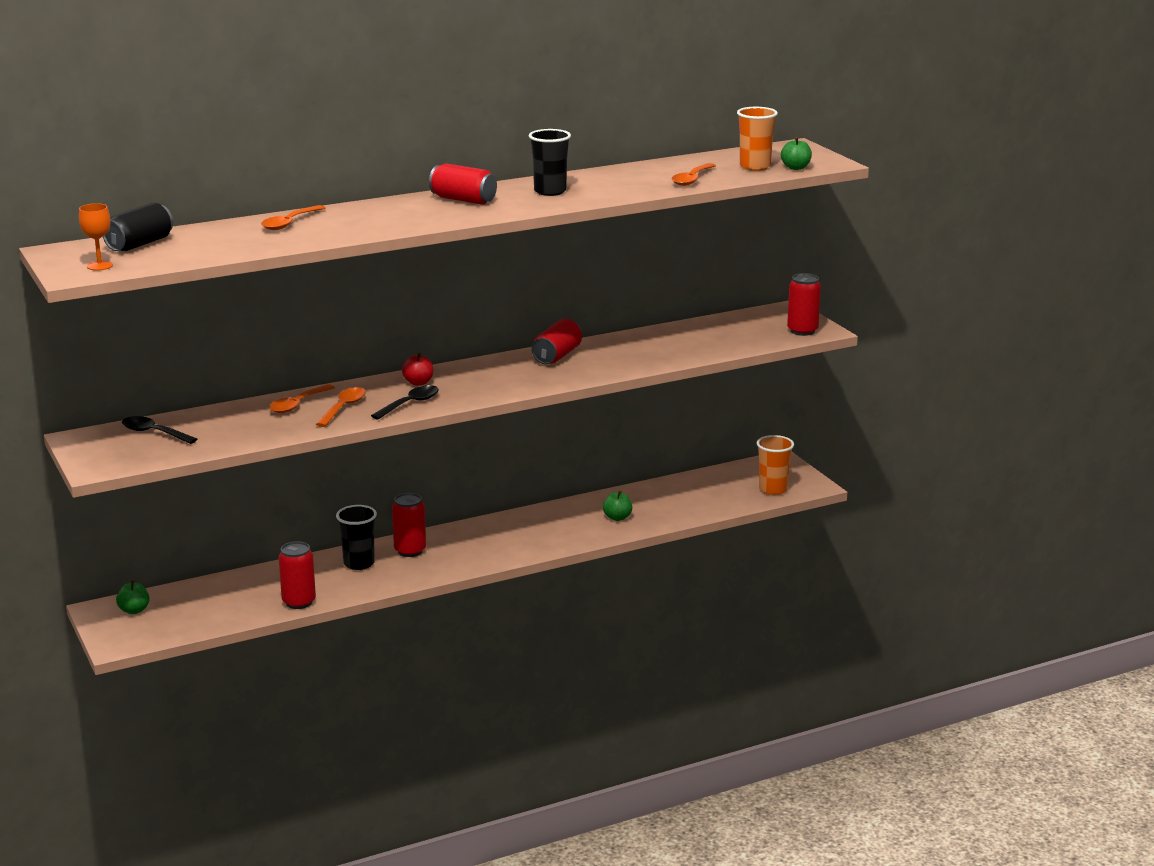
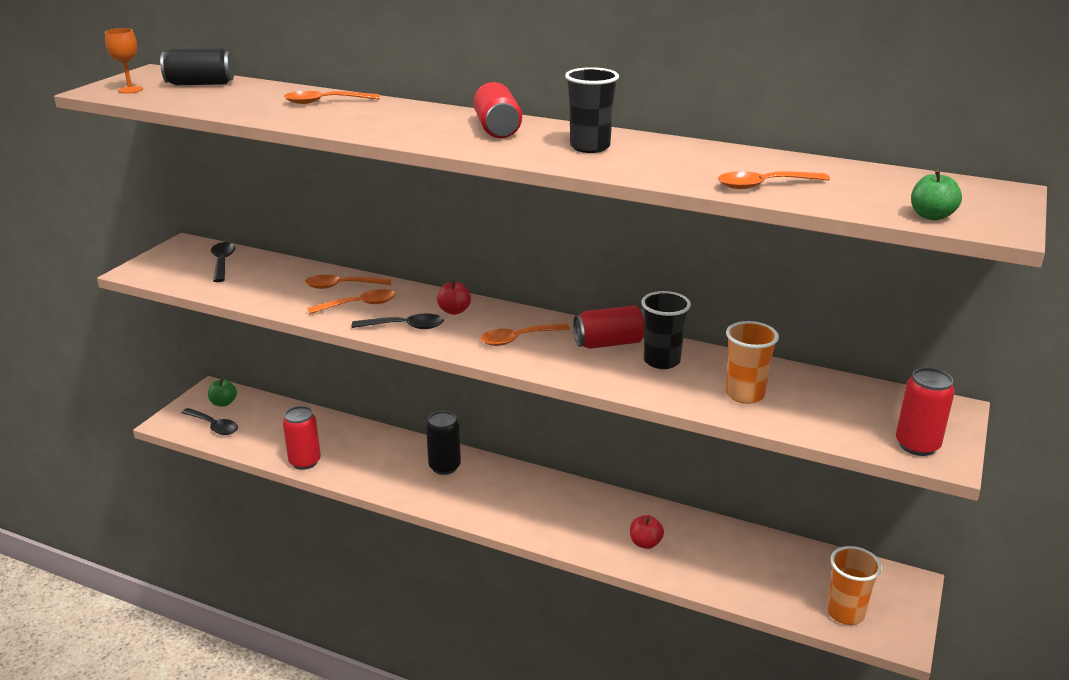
camera: 50 degrees right, 5 degrees up
(165, 625) = (214, 426): none -> black spoon
(359, 563) = (396, 455): black cup -> black cup (661, 361)
(410, 551) = (444, 467): red can -> black can
(499, 378) = (518, 339): none -> orange spoon
(617, 518) = (645, 543): green apple -> red apple
(755, 167) = (881, 197): orange cup -> orange cup (745, 394)

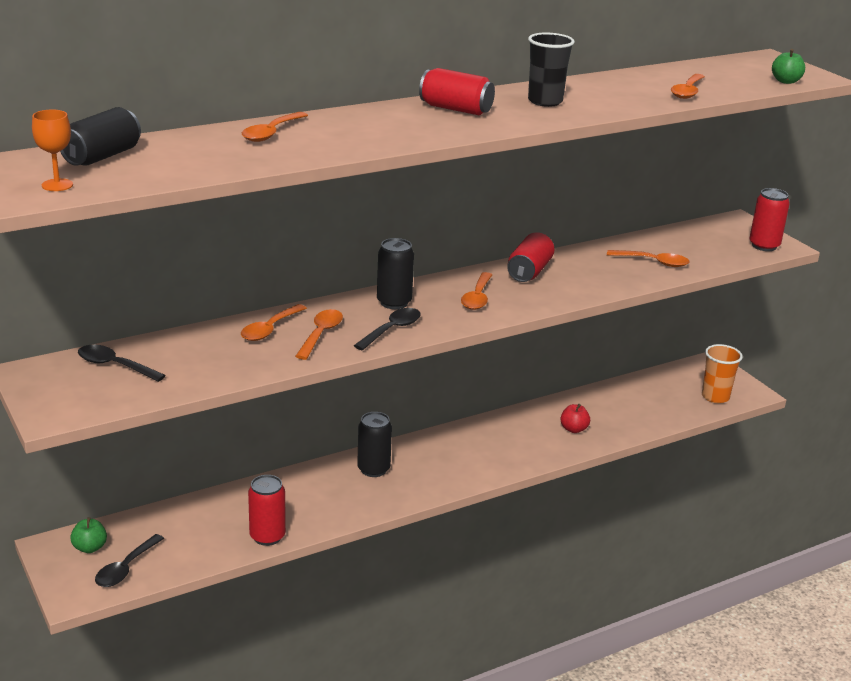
camera: 55 degrees left, 0 degrees up
(214, 426) = (126, 568): black spoon -> black spoon turned 135 degrees clockwise
(454, 311) = (394, 302): red apple -> black can
(661, 361) = (578, 267): black cup -> none
(745, 394) = (653, 262): orange cup -> orange spoon

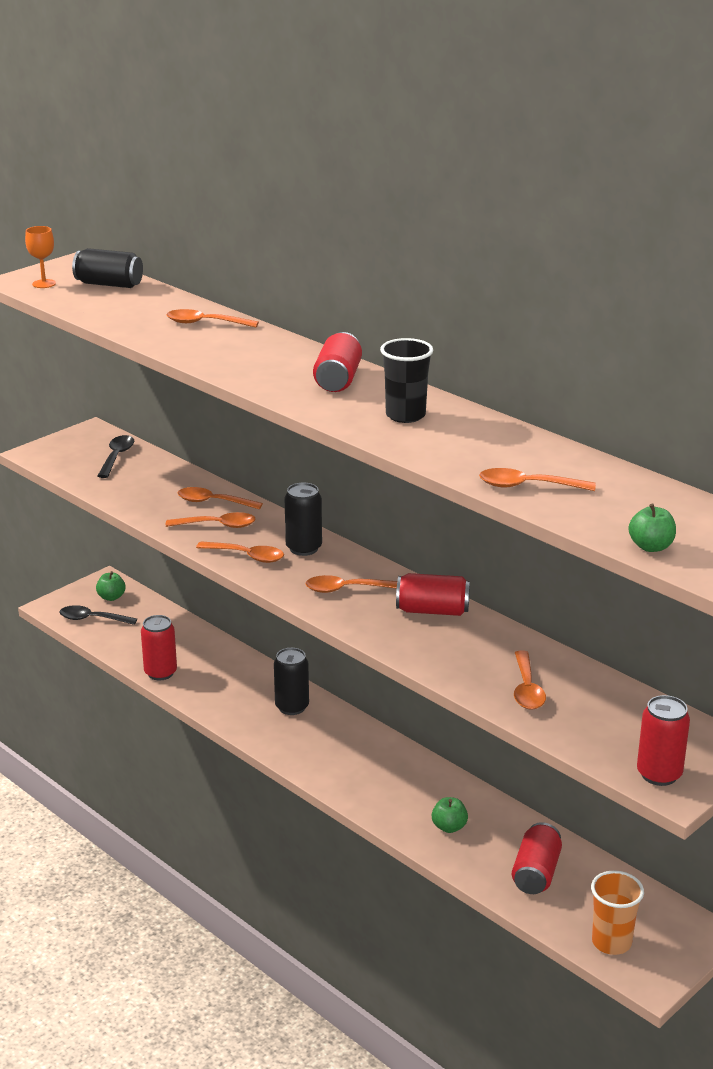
camera: 75 degrees right, 0 degrees up
(392, 330) = (247, 556): black spoon -> orange spoon
(573, 429) = (449, 827): red apple -> green apple
(637, 406) = (536, 873): none -> red can

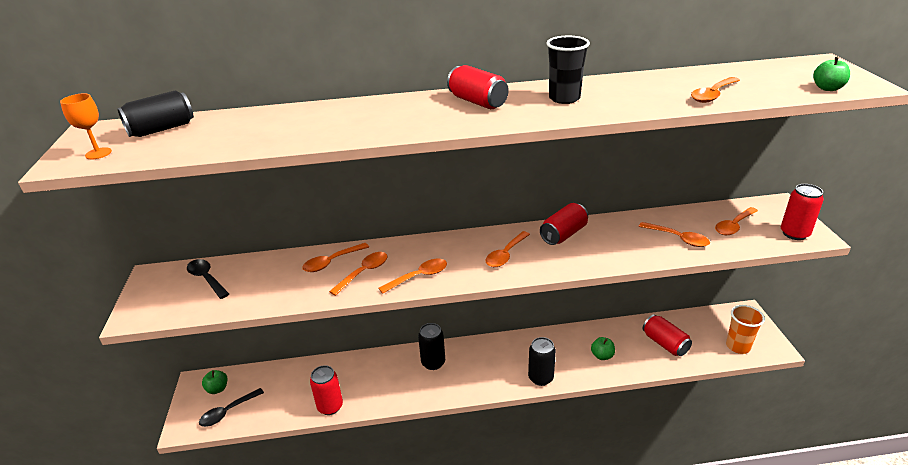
camera: 50 degrees left, 5 degrees up
(205, 323) = (306, 116): orange spoon -> orange spoon (734, 226)
(304, 548) = (438, 250): black can -> black can (540, 378)

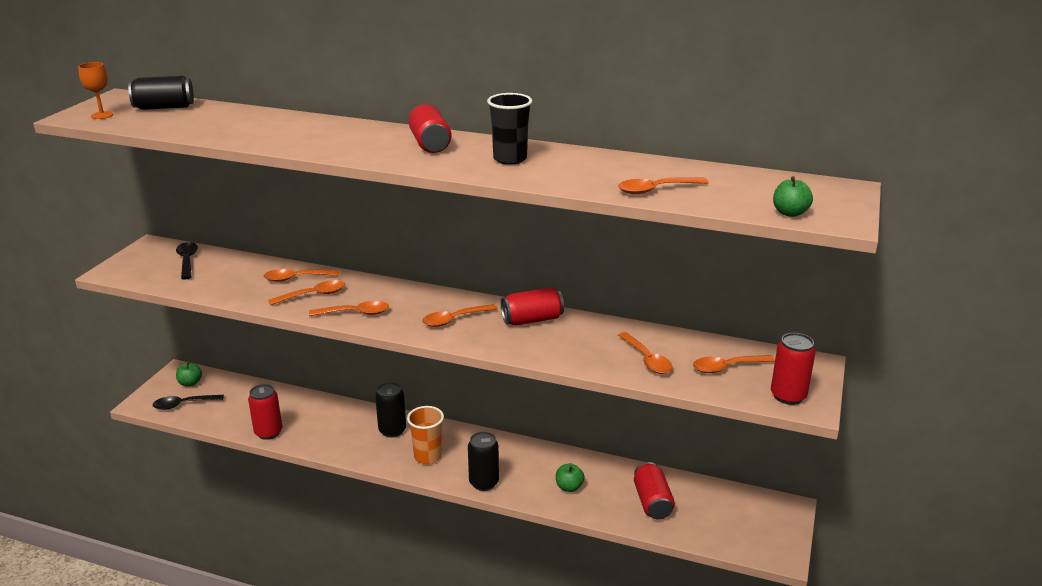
camera: 25 degrees right, 5 degrees down
(738, 346) = (737, 536): orange cup -> orange cup (428, 456)

